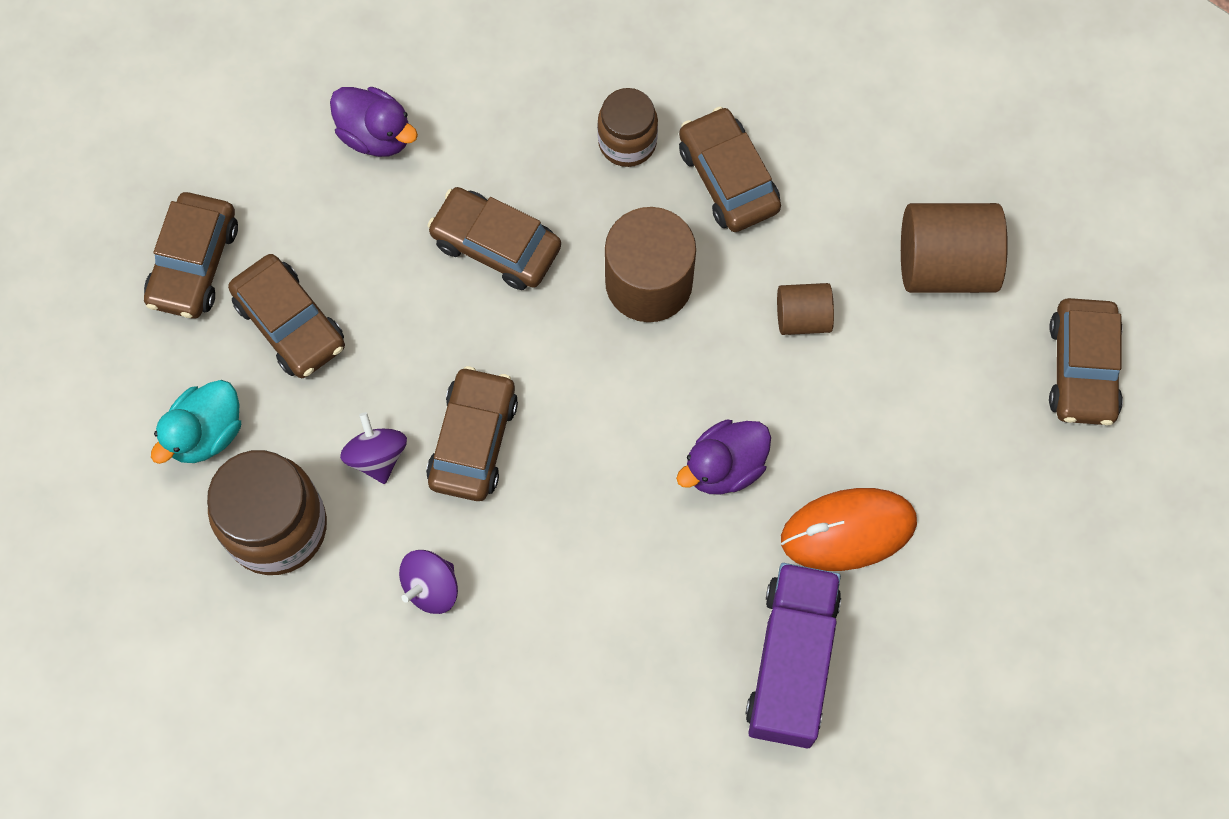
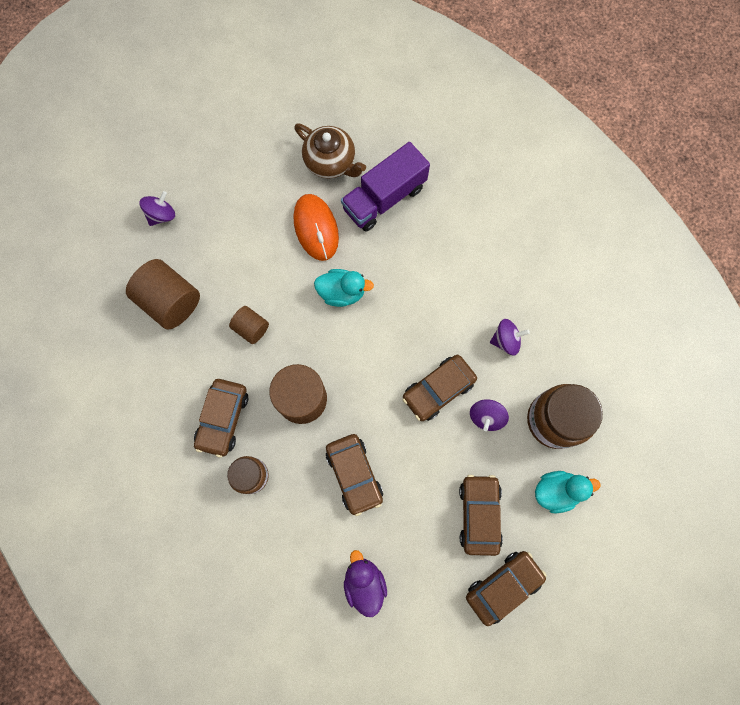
camera: 140 degrees left, 5 degrees up
(724, 467) = (342, 292): purple duck -> turquoise duck
(848, 531) = (316, 228): orange mouse -> orange mouse turned 45 degrees clockwise
(924, 654) = (330, 162): none -> brown teapot
(1082, 368) = (161, 215): brown car -> purple spinning top

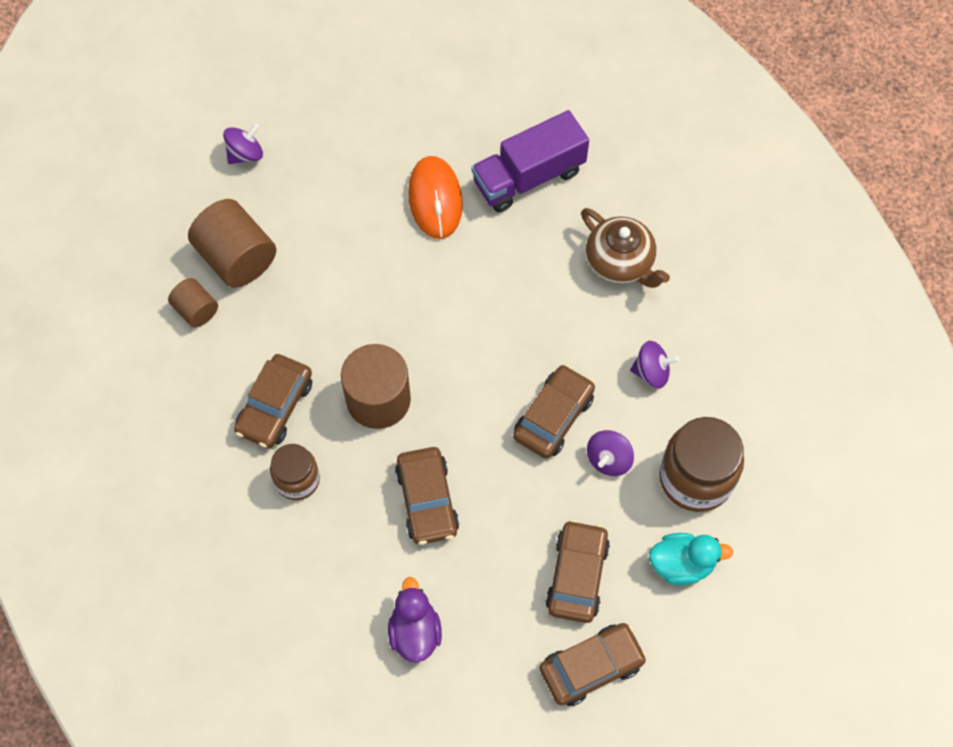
camera: 10 degrees right, 10 degrees down
(251, 328) = (331, 305): brown cylinder -> brown cylinder (196, 310)
(330, 162) = (469, 123): brown teapot -> brown teapot (620, 262)
(342, 292) = (453, 281): turquoise duck -> none
(438, 389) = (553, 417): brown car -> brown car turned 150 degrees clockwise

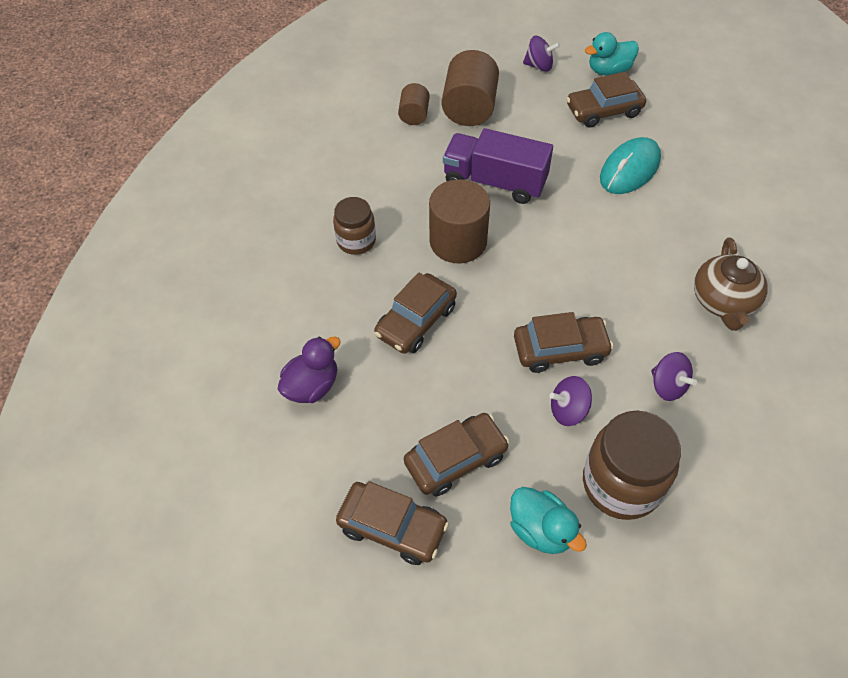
camera: 50 degrees right, 10 degrees down
(275, 406) = (394, 194): brown car -> brown car (603, 111)
(311, 105) = (608, 70): none -> turquoise duck
(435, 199) = (629, 169): orange mouse -> turquoise mouse
(528, 177) = (711, 204): purple truck -> purple truck (494, 182)

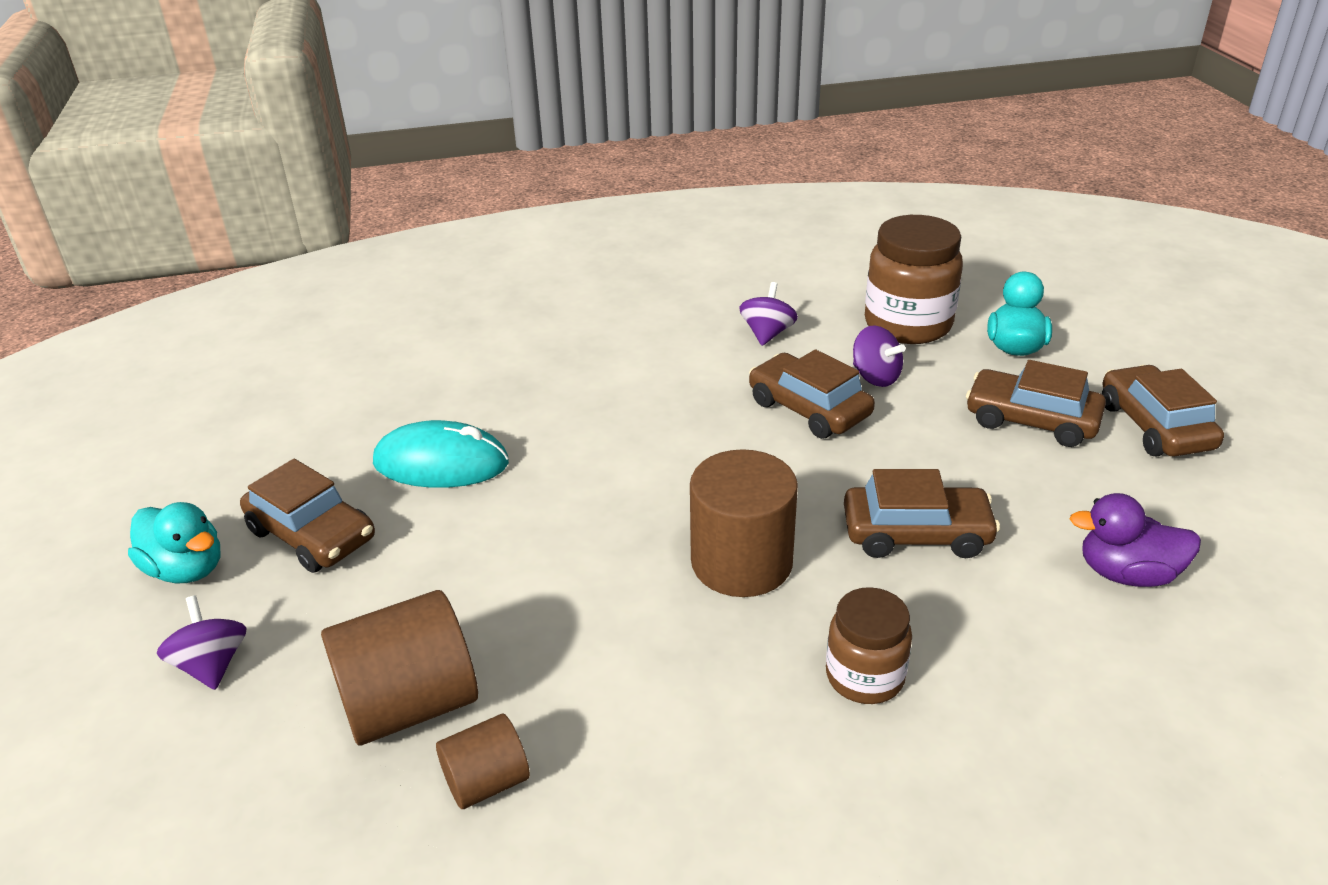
camera: 125 degrees left, 20 degrees down
(494, 182) = (581, 581): purple truck -> none
(723, 302) = (616, 335): brown teapot -> none

